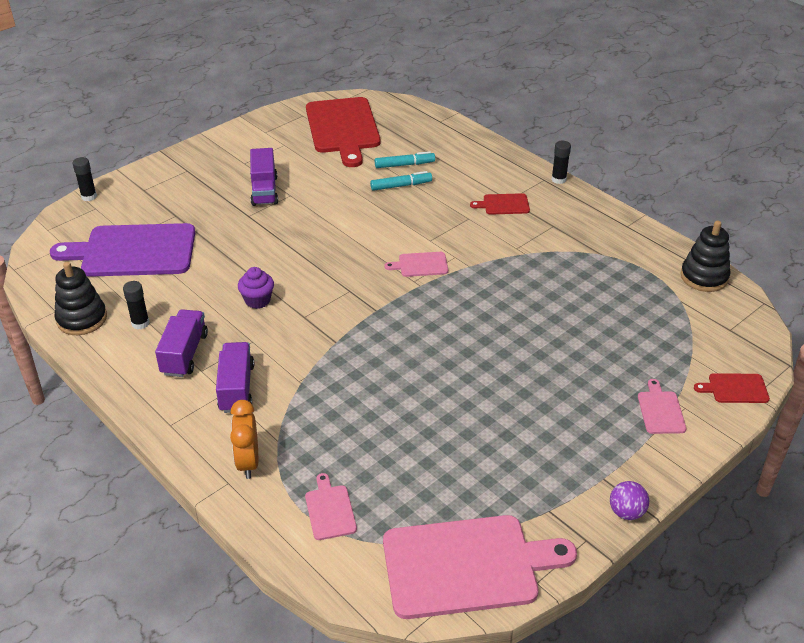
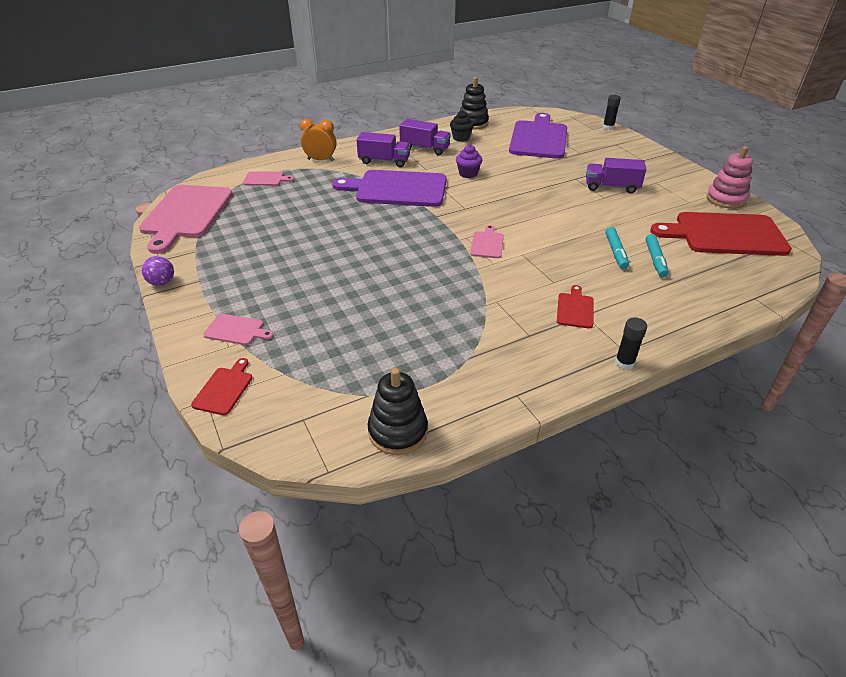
camera: 105 degrees right, 0 degrees up
(140, 323) = (461, 138): black glue stick -> black cupcake
(272, 124) = (726, 199): none -> pink stacking toy
(319, 357) = (397, 189): none -> purple cutting board

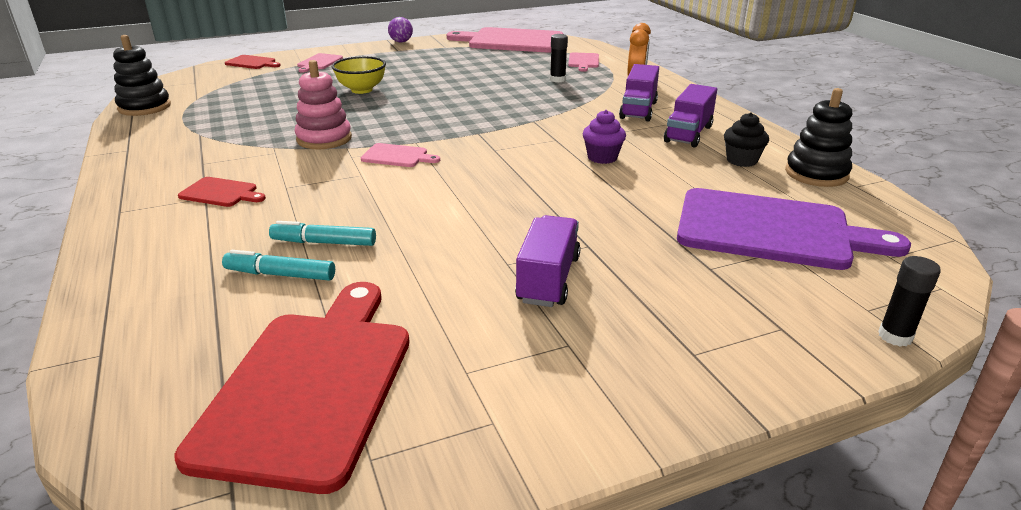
camera: 95 degrees right, 10 degrees down
(338, 283) = (361, 90): none -> yellow bowl
(397, 189) = (555, 115): purple cutting board -> none
(624, 363) = (101, 207): black glue stick -> black glue stick (557, 79)
(726, 199) = (465, 445): pink stacking toy -> pink stacking toy (324, 139)

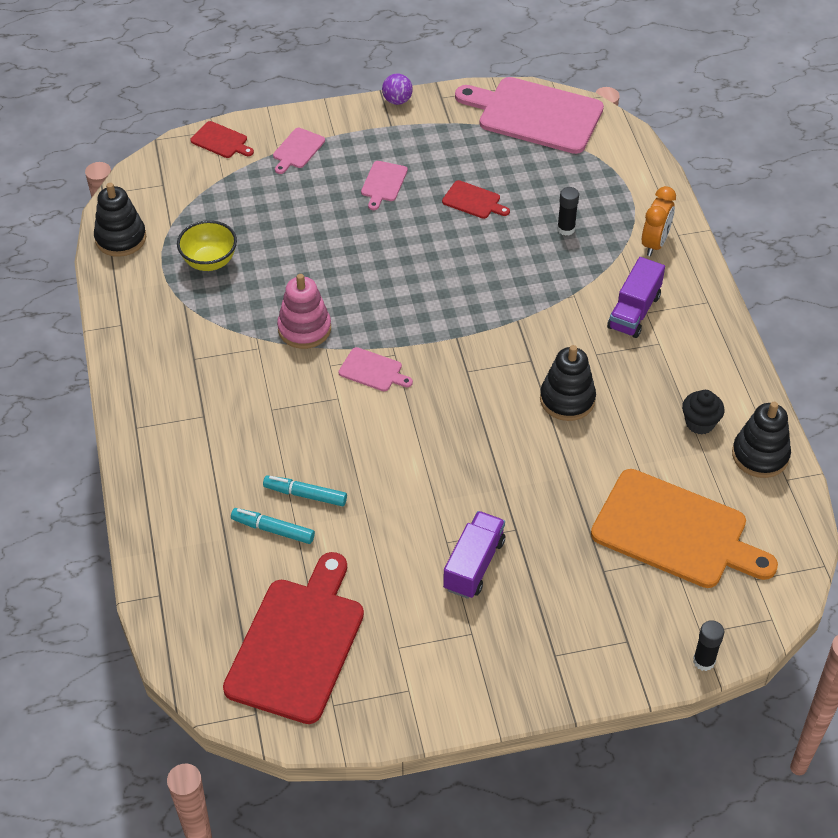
camera: 10 degrees right, 20 degrees up
(221, 193) = (216, 411): red cutting board -> red cutting board (473, 201)
(361, 90) = (344, 227): yellow bowl -> yellow bowl (209, 262)
(583, 61) = (609, 184): pink cutting board -> pink cutting board (383, 183)
(602, 157) = (567, 399): purple cupcake -> black stacking toy
(688, 134) = (668, 367): purple truck -> none
(771, 230) = (675, 531): purple cutting board -> orange cutting board

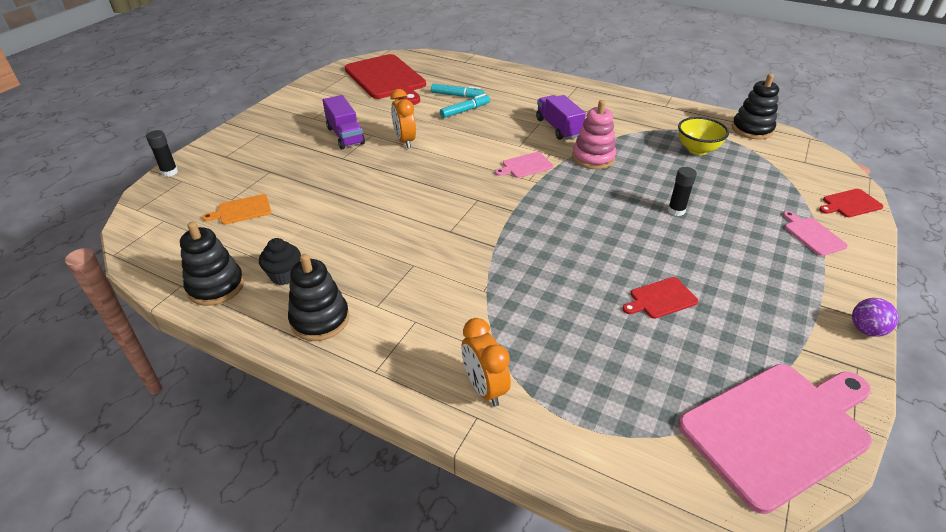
camera: 130 degrees right, 10 degrees down
(273, 530) = (457, 95): turquoise marker -> turquoise marker turned 45 degrees clockwise
(383, 183) = (729, 259): pink cutting board -> none
(428, 501) = (405, 141): none -> orange clock
(566, 229) = (567, 336): black glue stick -> black glue stick (676, 211)
(567, 399) = (395, 227): black stacking toy -> black stacking toy (320, 319)
(634, 311) = (425, 314): purple truck -> purple truck (558, 128)
(675, 531) = (242, 210): orange cutting board -> orange cutting board, size x0.44

